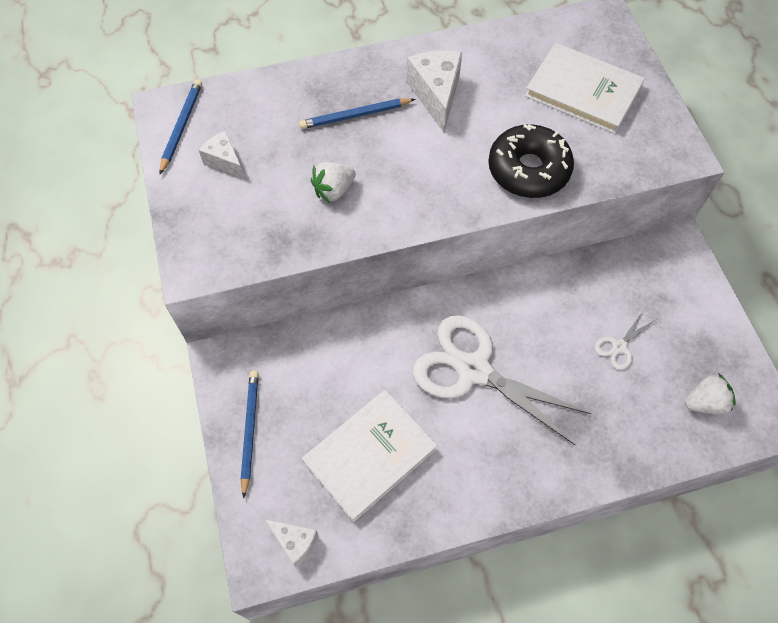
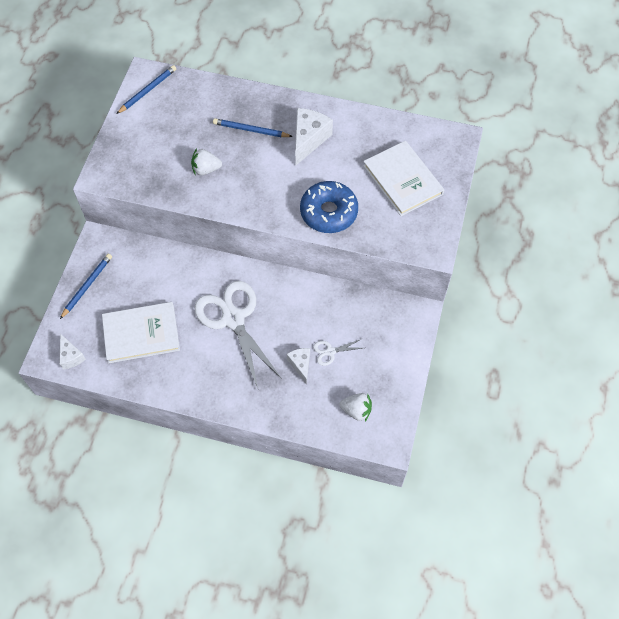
camera: 30 degrees right, 0 degrees up
(224, 161) = (157, 122): white cheese -> white cheese (300, 365)
(528, 170) = (328, 212): black donut -> blue donut

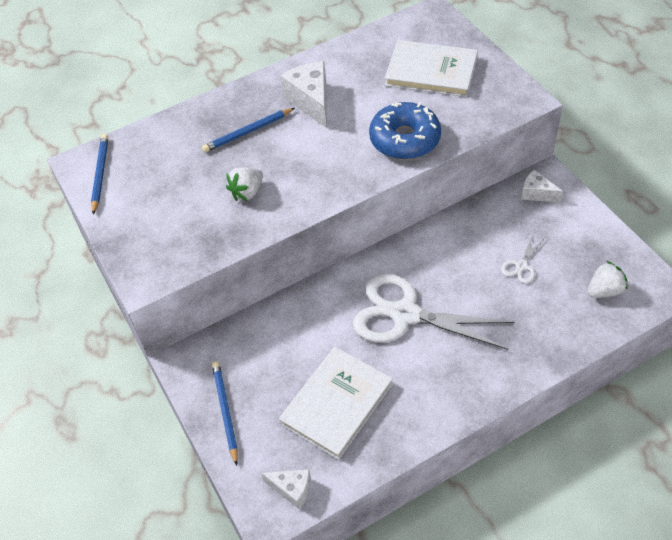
camera: 40 degrees left, 10 degrees down
(300, 365) = (512, 298): white cheese -> white cheese (536, 194)

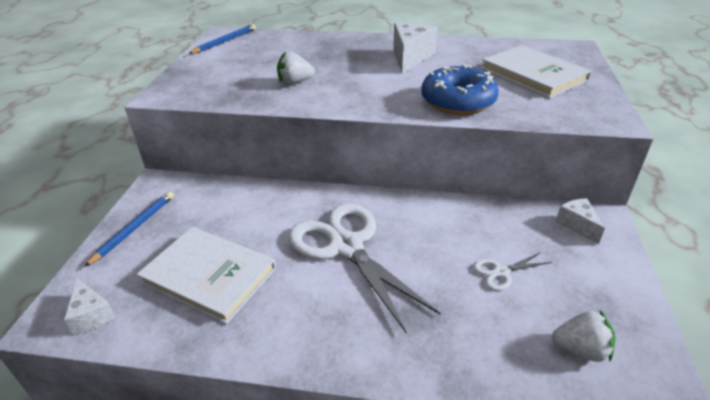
camera: 35 degrees right, 15 degrees down
(248, 132) = (343, 56): blue pencil -> none
(336, 404) = (209, 275): white book -> white book turned 45 degrees clockwise

